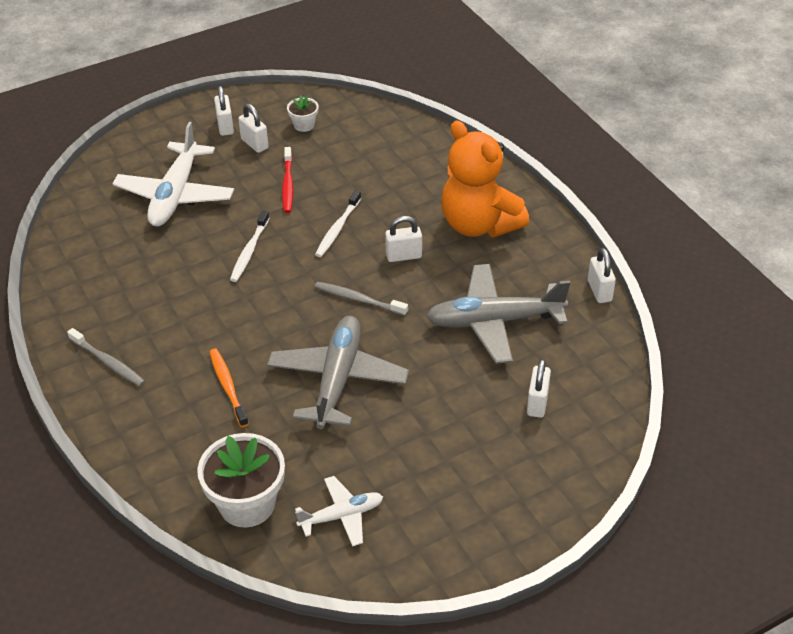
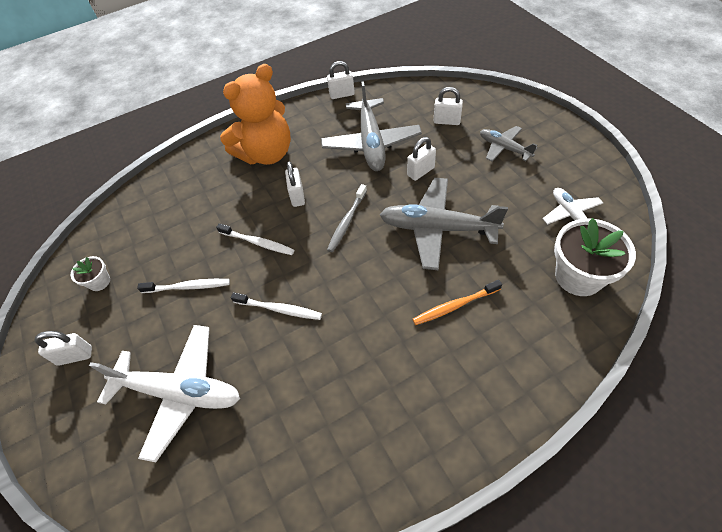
camera: 85 degrees left, 10 degrees up
(108, 362) = (434, 421): grey toothbrush -> none
(254, 144) = (115, 323): white padlock -> white padlock (421, 171)
(288, 185) = (188, 287): red toothbrush -> white toothbrush
(476, 462) = (504, 148): none -> grey plane

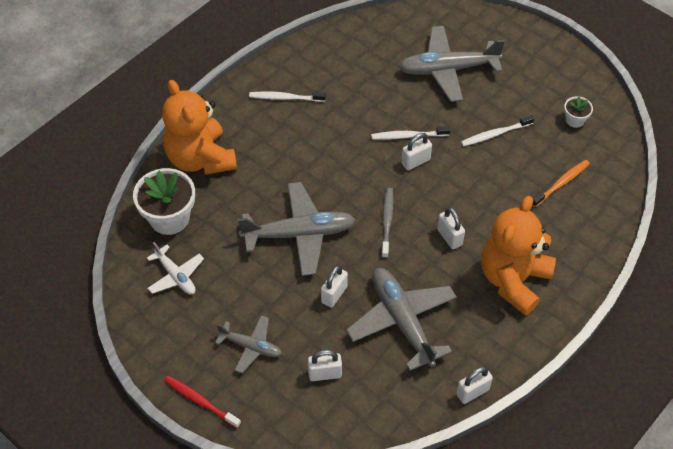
camera: 155 degrees right, 0 degrees up
(75, 356) = (543, 70): white padlock -> white padlock (415, 161)
(180, 393) = (447, 69): white plane -> grey plane
(257, 243) = (460, 183): white toothbrush -> white toothbrush (285, 98)
(454, 306) = (268, 171): orange toothbrush -> orange toothbrush (561, 183)
(536, 344) = (200, 159): none -> orange teddy bear
(551, 121) = (200, 401): none -> red toothbrush

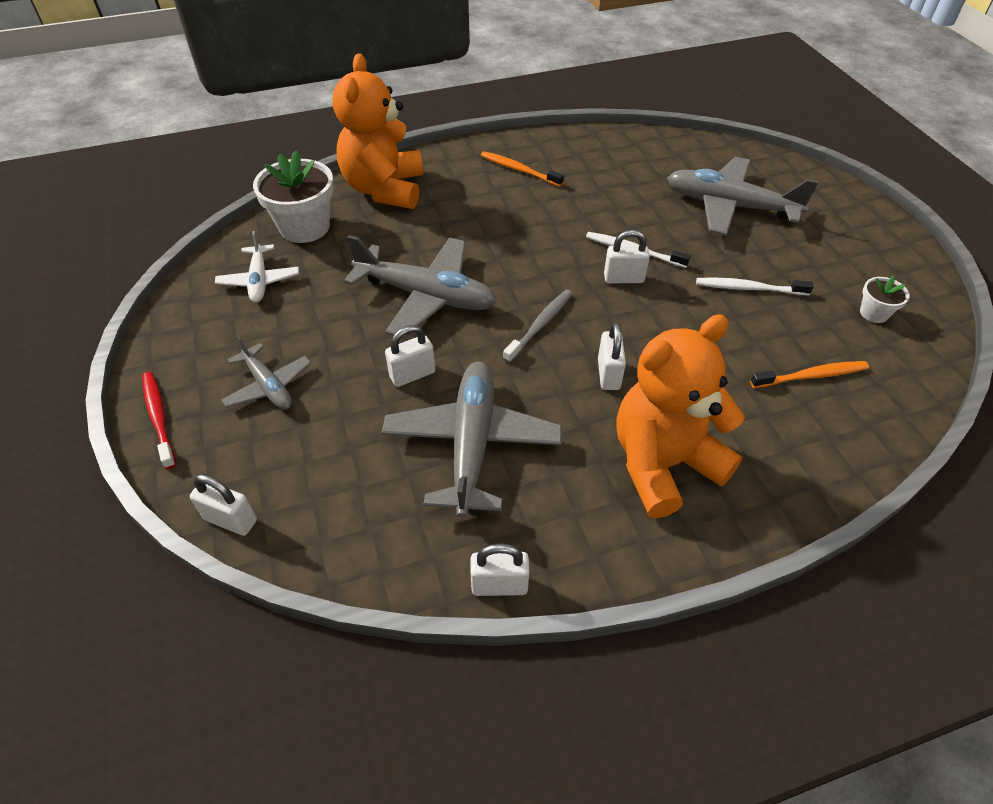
camera: 30 degrees right, 5 degrees down
(285, 98) = (519, 170): white toothbrush -> orange toothbrush
(325, 374) = (324, 459): white padlock -> white padlock (231, 520)

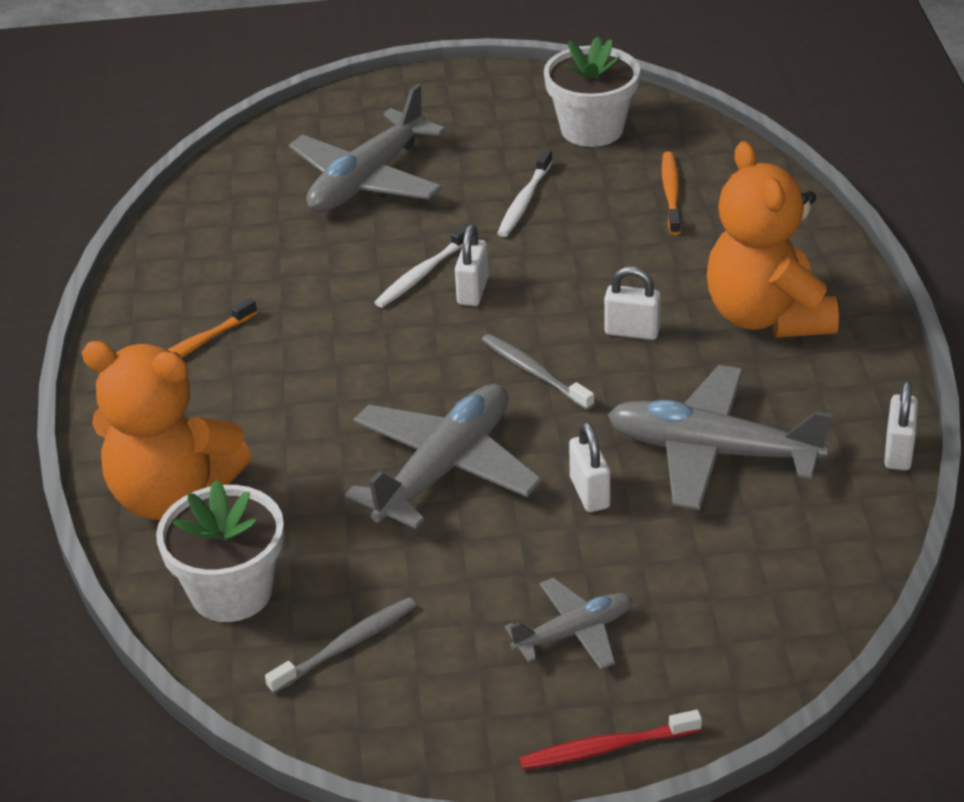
camera: 75 degrees left, 10 degrees down
(231, 520) = (789, 665): white padlock -> none
(259, 281) = (346, 645): white plane -> grey toothbrush
(874, 313) = (592, 129): white flower pot -> white flower pot, size x2.01

